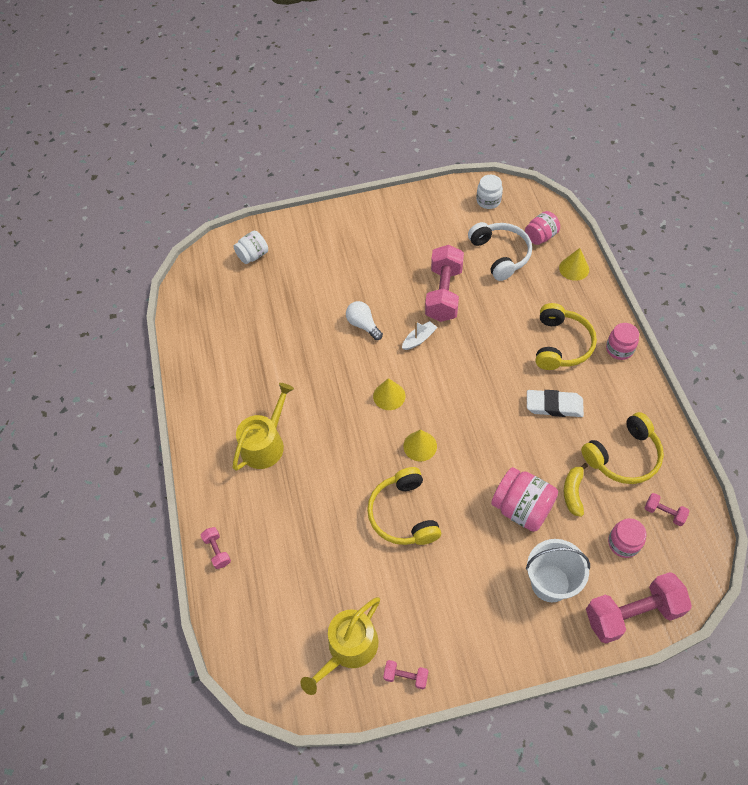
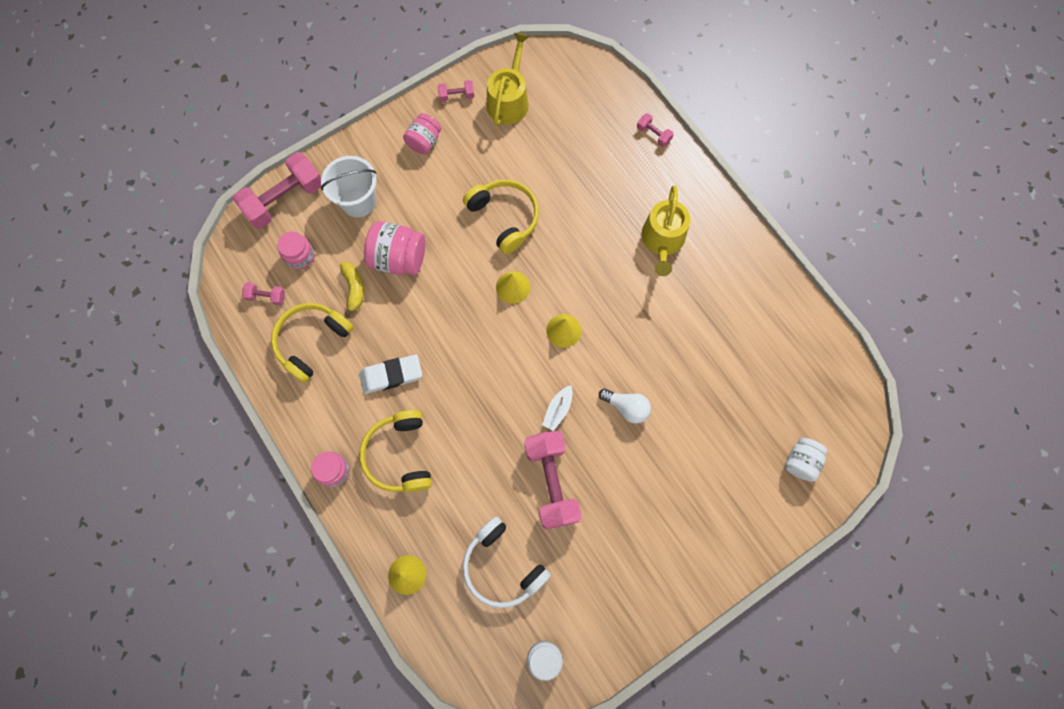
camera: 155 degrees right, 15 degrees up
(540, 236) = (460, 615): pink jar -> pink jar (424, 141)

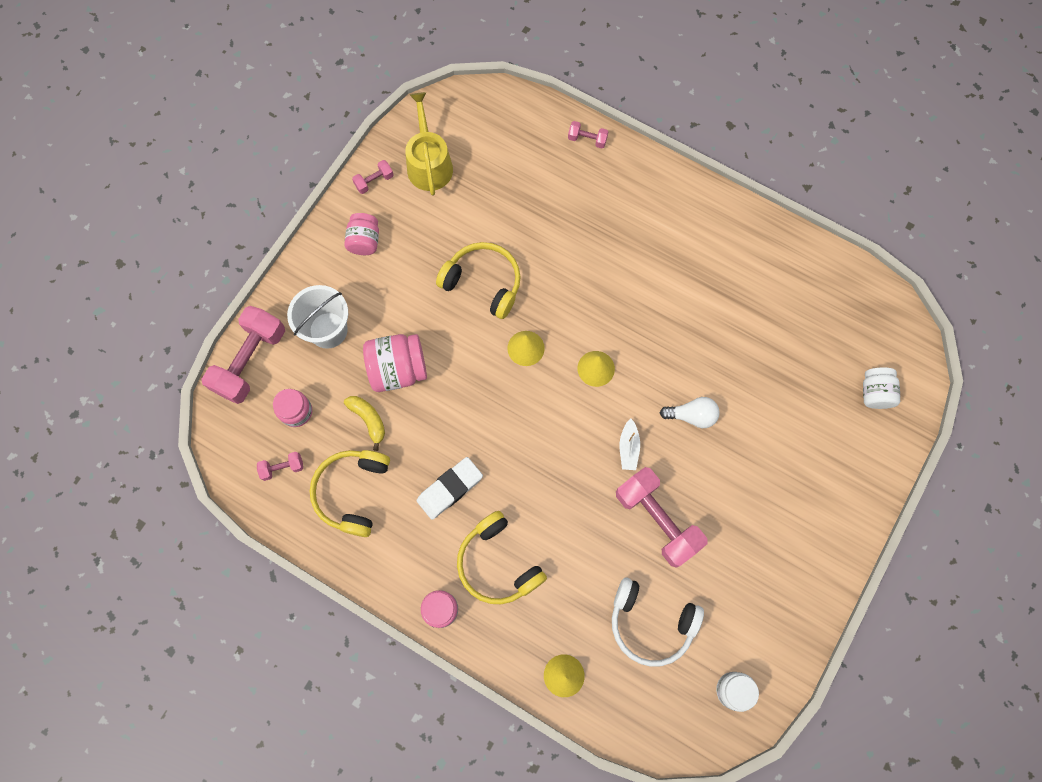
camera: 25 degrees left, 0 degrees up
(662, 240) = (646, 239): yellow watering can -> none

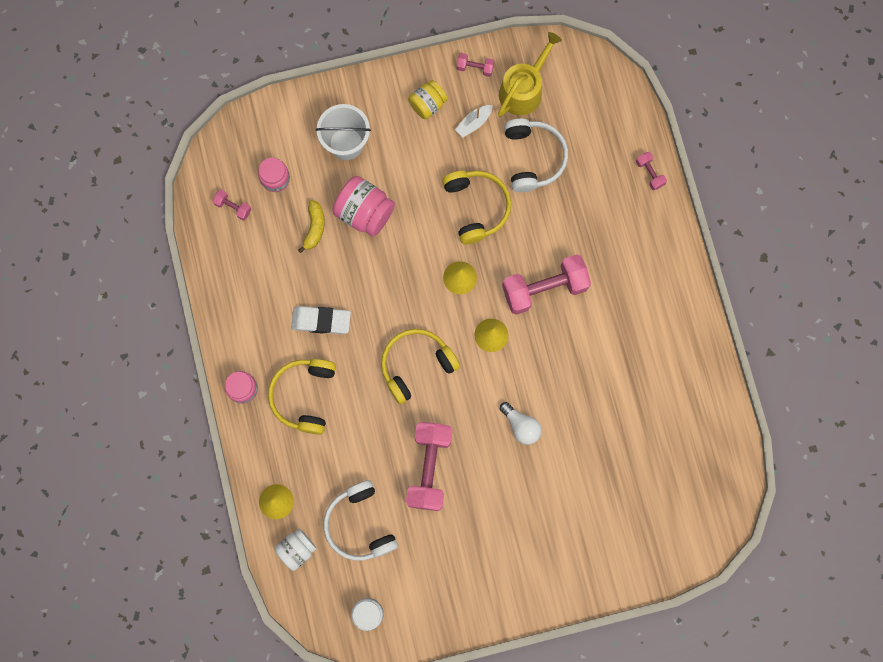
camera: 45 degrees right, 5 degrees up
(250, 361) = (278, 118): pink dumbbell -> pink dumbbell (544, 288)
(352, 492) = (260, 264): yellow headphones -> yellow headphones (416, 365)
(364, 241) = (427, 104): pink jar -> yellow jar
(489, 206) = (533, 158): none -> white headphones
(628, 448) = (458, 406): white boat -> white boat (473, 123)
(874, 393) = (658, 531): white jar -> white jar (297, 549)

